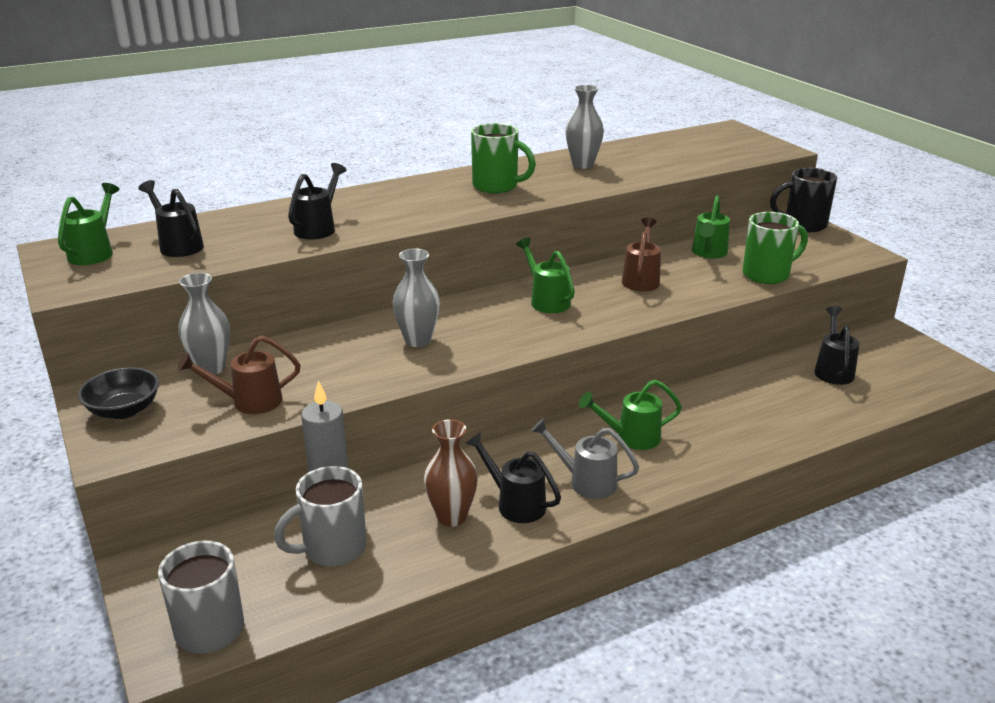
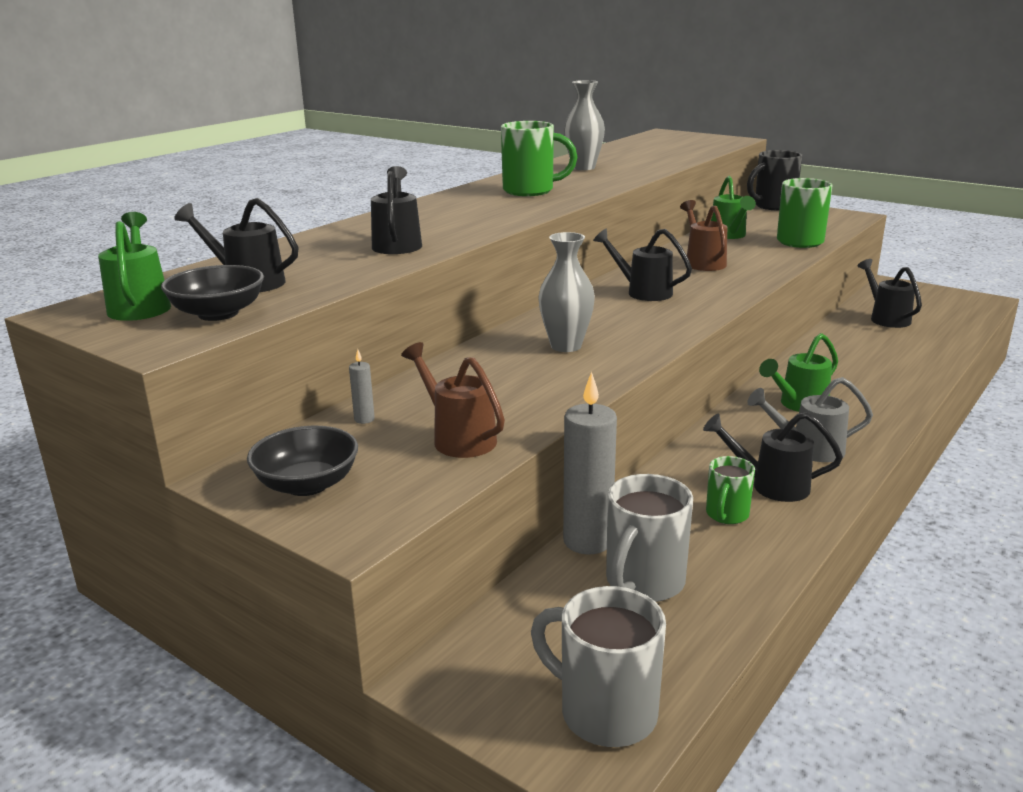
camera: 25 degrees left, 5 degrees down
(127, 271) = (218, 313): none -> black bowl
(211, 368) = (364, 419): grey vase -> grey candle
(249, 402) = (458, 438): brown watering can -> brown watering can turned 90 degrees clockwise
(452, 517) = (726, 515): brown vase -> green mug
(547, 301) = (643, 292): green watering can -> black watering can

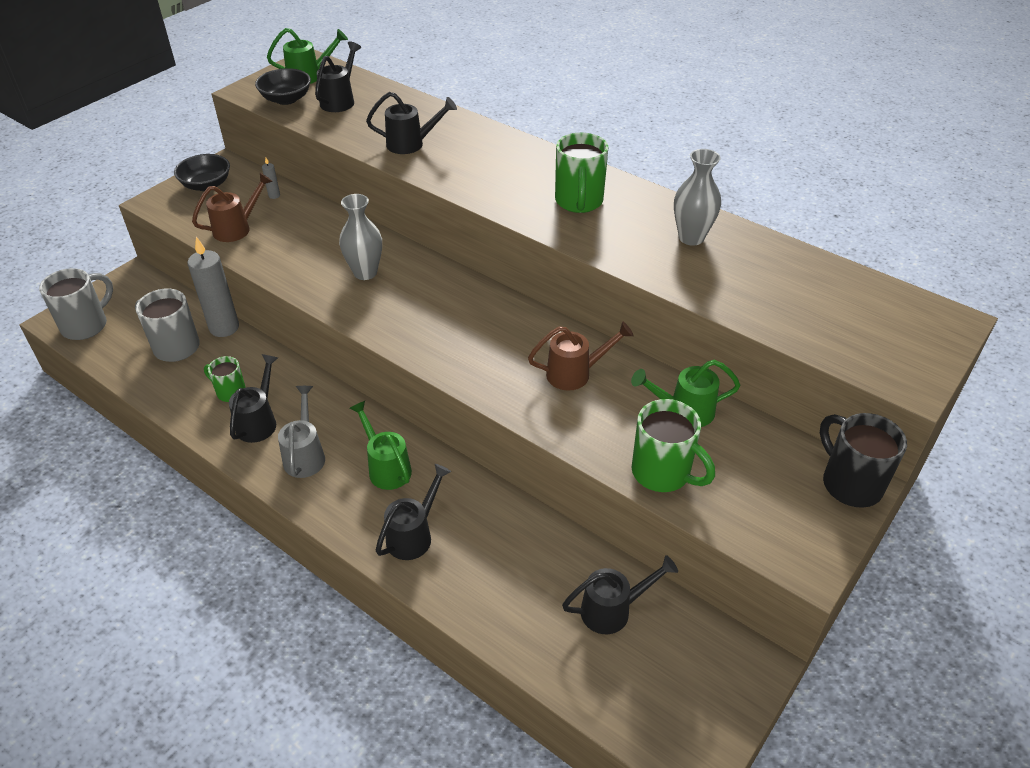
camera: 90 degrees right, 20 degrees up
(643, 292) = (483, 322): black watering can -> black watering can (413, 535)

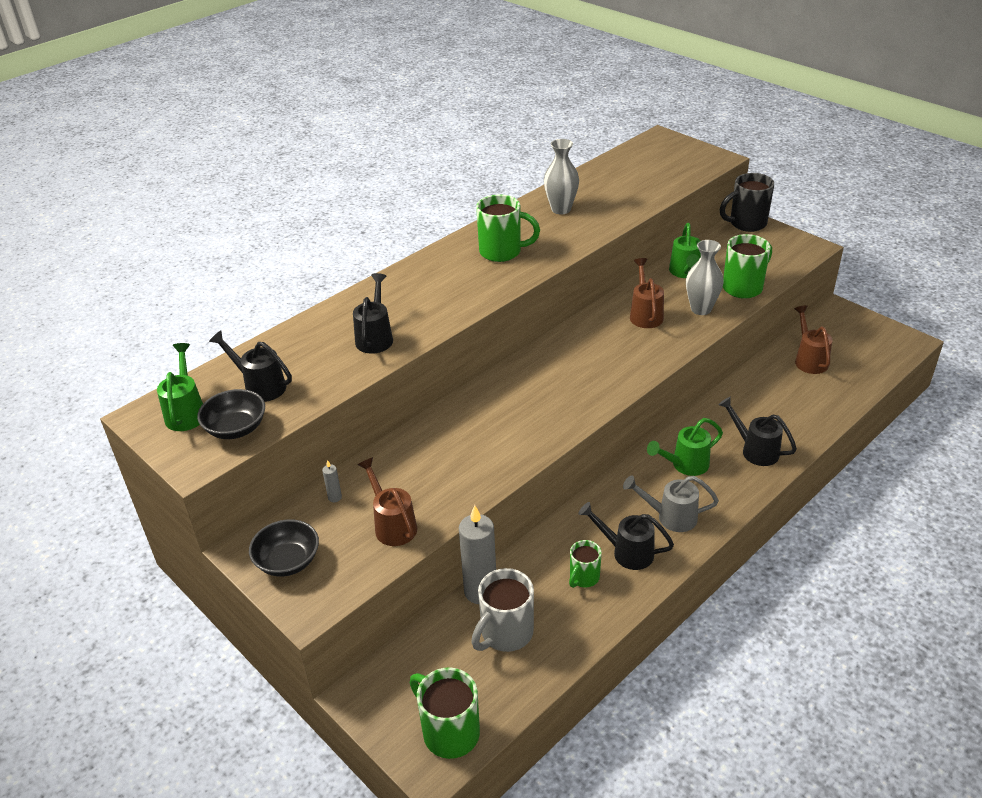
camera: 80 degrees left, 5 degrees down
(86, 325) = (449, 732): grey mug -> green mug
(365, 272) = (496, 424): grey vase -> grey vase (701, 309)
(612, 610) = (809, 360): black watering can -> brown watering can

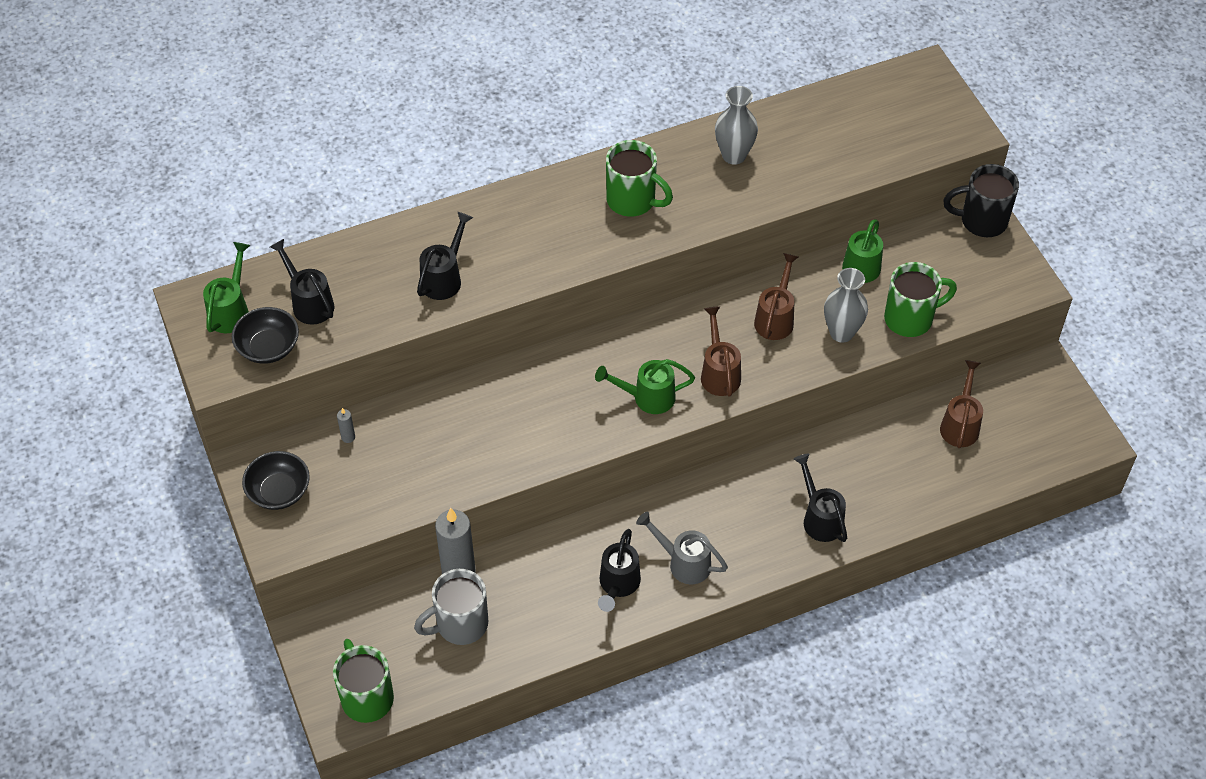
camera: 20 degrees right, 15 degrees up
(392, 525) = (387, 488): brown watering can -> brown watering can (719, 373)
(583, 578) = (561, 596): green mug -> none
(627, 552) = (618, 585): black watering can -> black watering can turned 120 degrees counterclockwise
(685, 465) = (736, 508): green watering can -> green watering can (647, 397)

